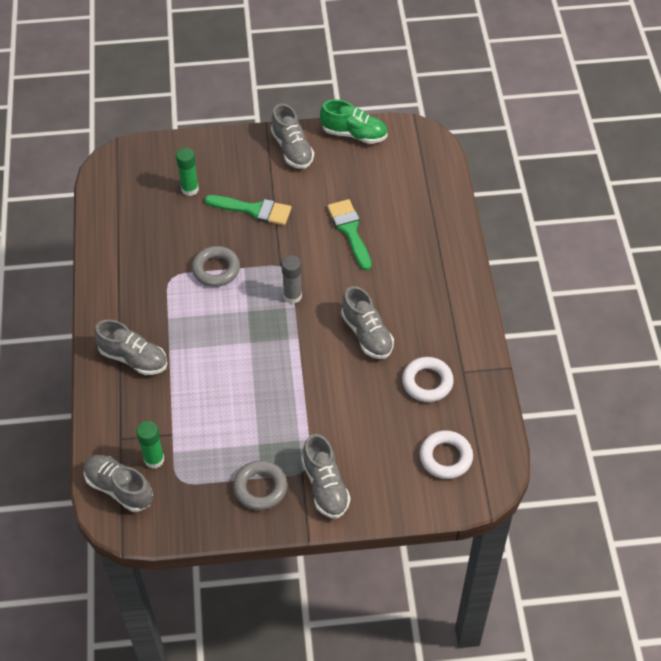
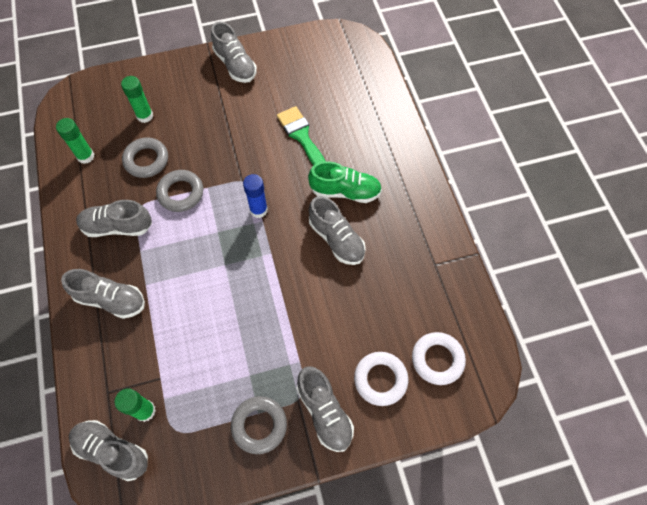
camera: 10 degrees left, 10 degrees up
(124, 221) = (86, 156): none -> green glue stick
(148, 292) = (117, 226): none -> grey shoe
(185, 233) = (146, 160): none -> grey ring
(254, 210) = (208, 128): green brush -> none
(292, 296) = (258, 210): grey glue stick -> blue glue stick
(354, 134) = (289, 44): green shoe -> green shoe (345, 191)
(427, 382) = (403, 281): white ring -> white ring (380, 379)

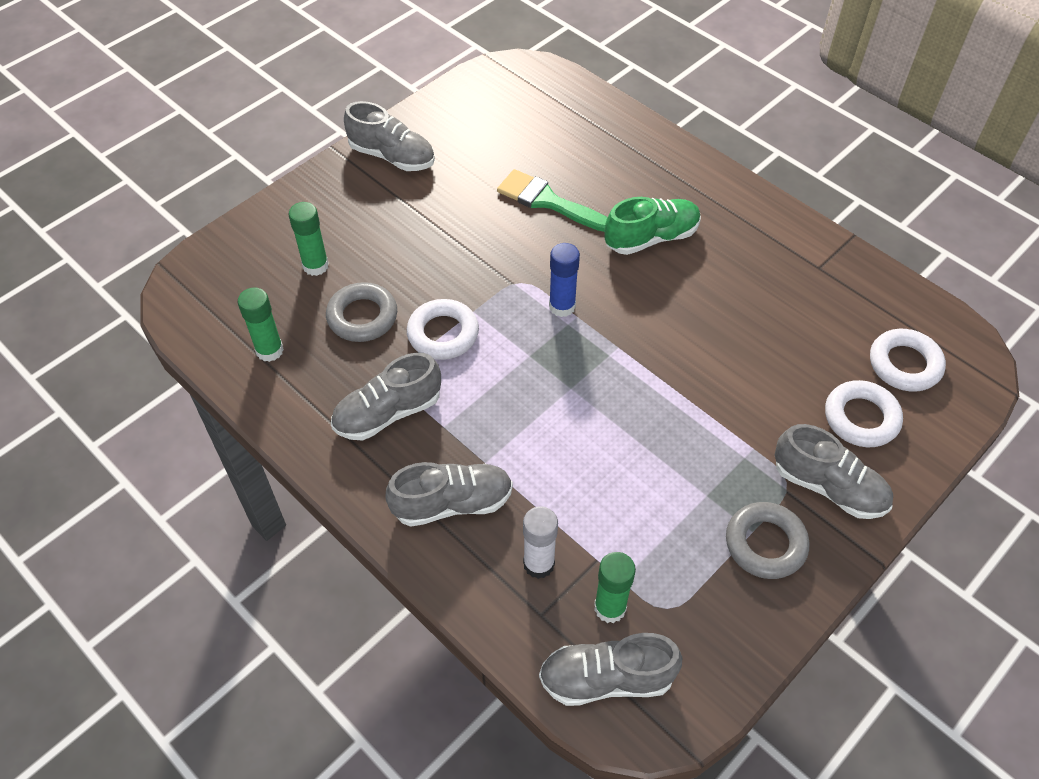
camera: 30 degrees left, 10 degrees down
(128, 362) = (539, 564): none -> white glue stick
(181, 193) = (443, 334): grey ring -> white ring
(336, 239) = (684, 294): grey shoe -> none

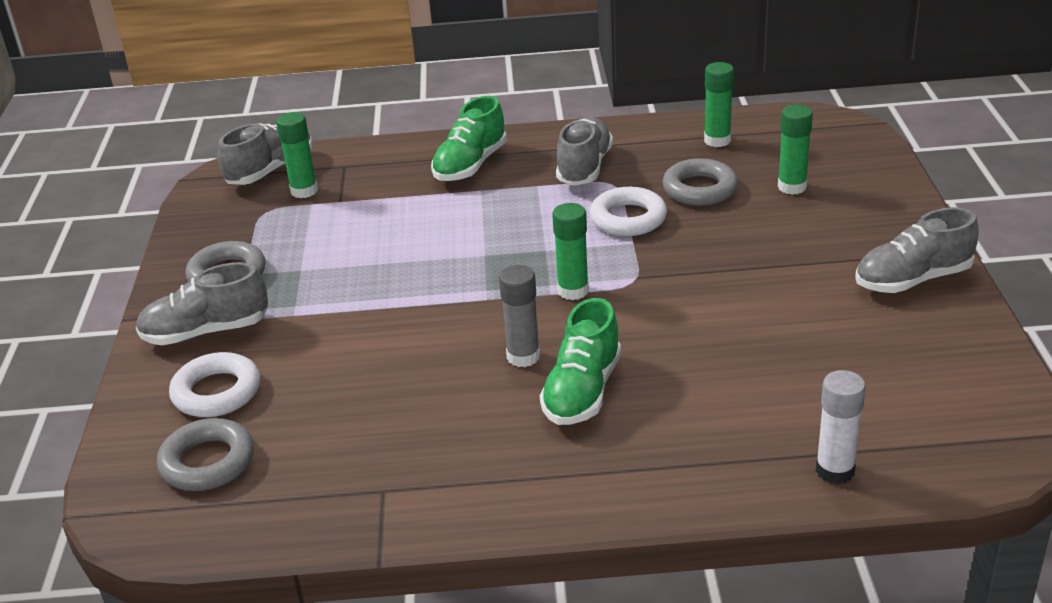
camera: 135 degrees right, 20 degrees down
(452, 503) = (470, 165): grey shoe -> green shoe
(539, 564) = (375, 179): white glue stick -> white glue stick (835, 471)
(547, 201) = (723, 349): green brush -> none
(562, 306) = (573, 291): blue glue stick -> green glue stick
(652, 285) = (523, 356): none -> grey glue stick
(904, 364) = (208, 462): white ring -> grey ring

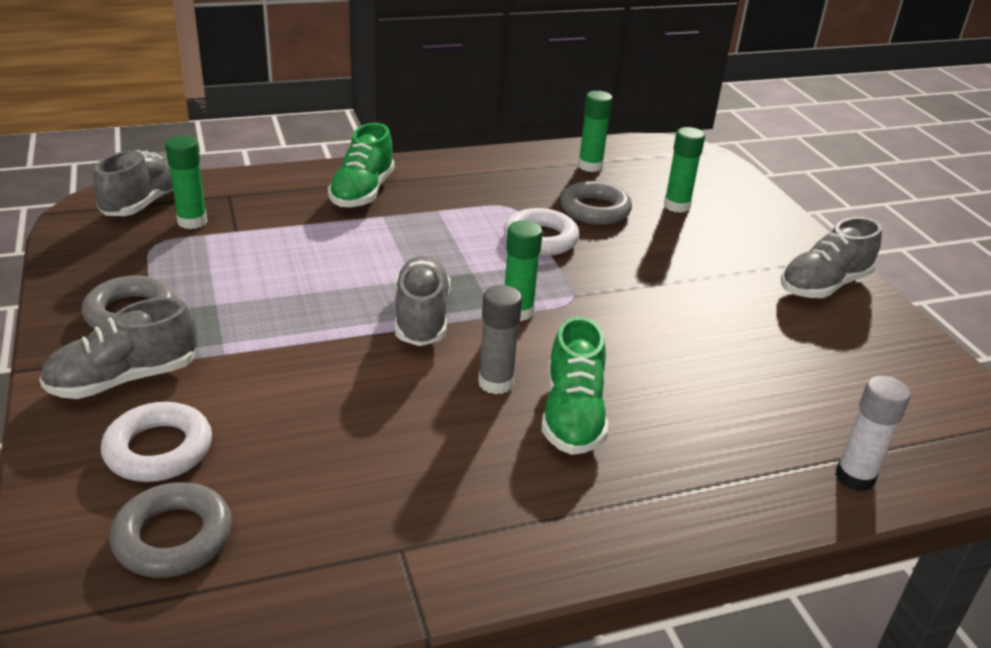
camera: 20 degrees left, 0 degrees up
(584, 167) = (477, 192): grey shoe -> grey shoe (421, 317)

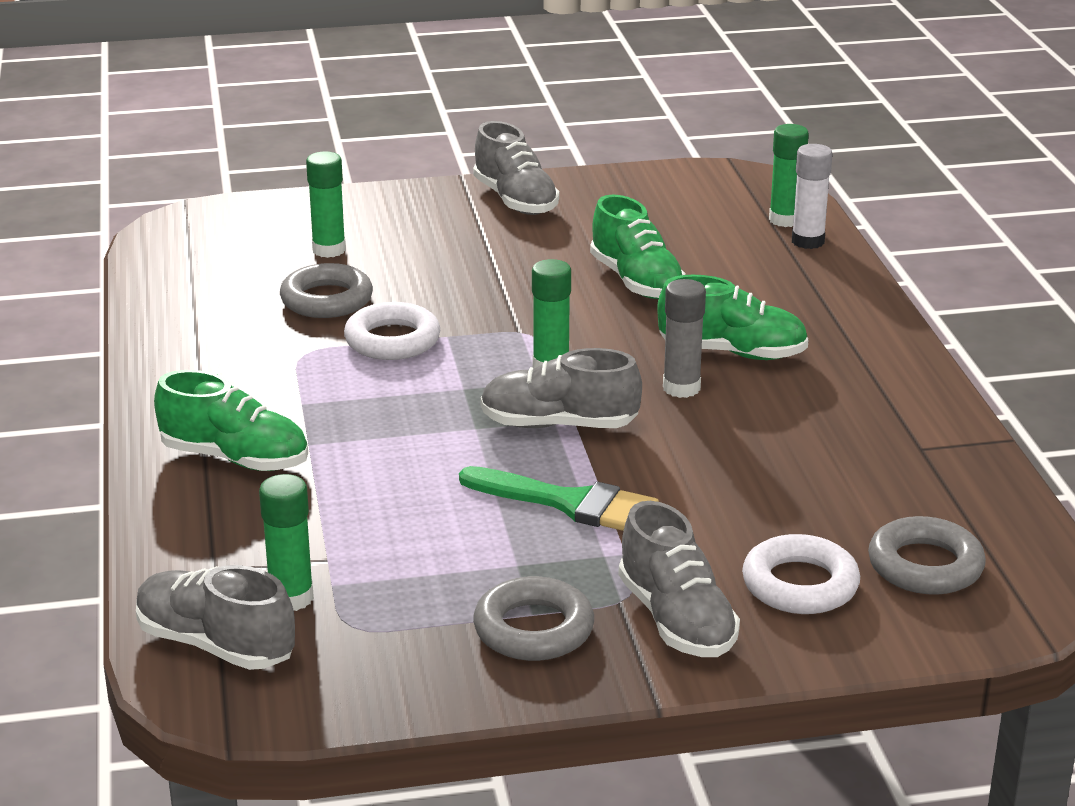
camera: 80 degrees left, 5 degrees down
(300, 325) = (570, 503): none -> green brush
(590, 166) = (205, 290): green glue stick -> green glue stick (785, 220)
(696, 355) = (636, 281): none -> green shoe

